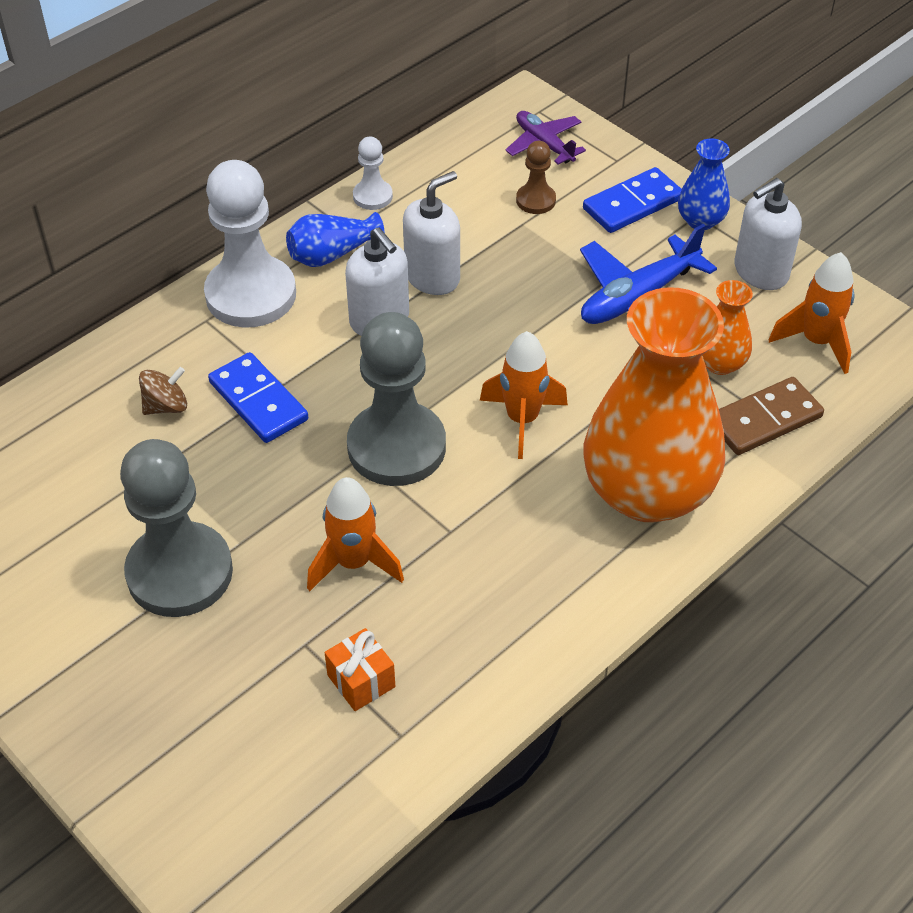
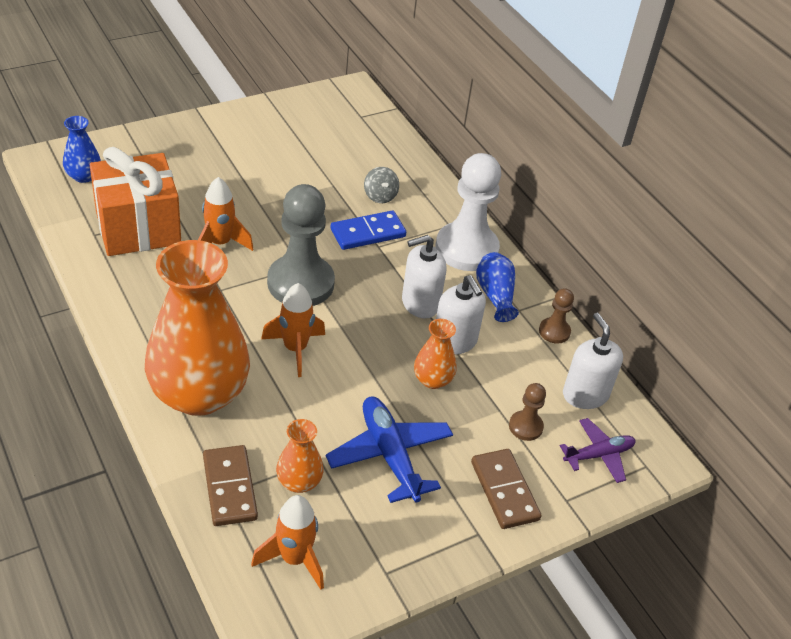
camera: 100 degrees right, 5 degrees down
(166, 406) = (380, 196): brown spinning top -> grey spinning top
(180, 572) = (251, 179): grey pawn -> none
(361, 681) = (138, 228): orange gift -> orange gift, size x2.42
(372, 196) = (554, 331): white pawn -> brown pawn
(506, 284) = (432, 380): none -> orange vase
(632, 204) = (504, 491): blue domino -> brown domino
(700, 220) = (470, 533): blue vase -> blue vase (83, 176)
(760, 272) = (391, 552): white soap dispenser -> white soap dispenser (585, 394)

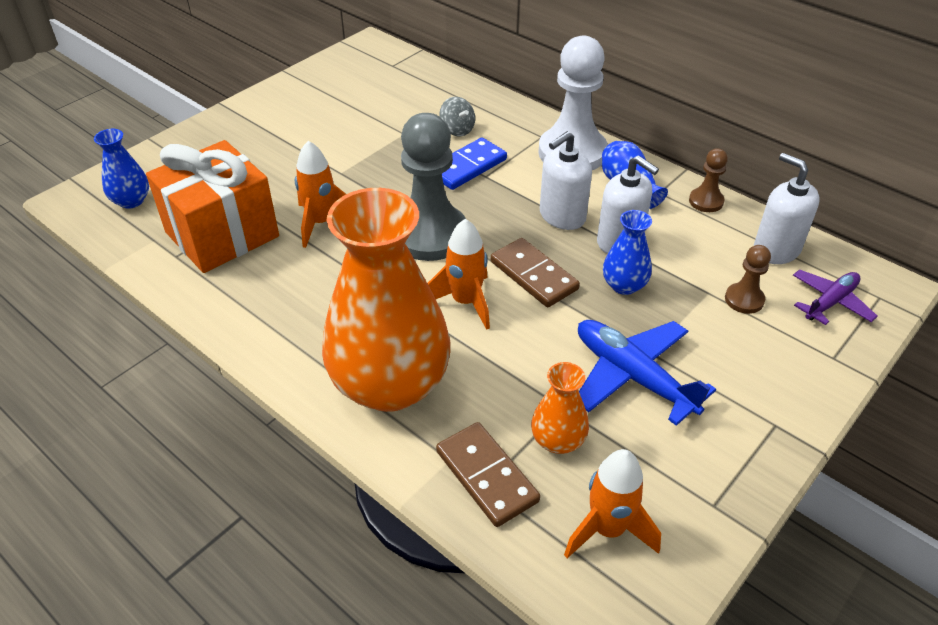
camera: 15 degrees left, 0 degrees up
(432, 380) = (624, 285): orange vase -> blue vase
(504, 491) = (770, 370): brown domino -> brown domino (534, 275)

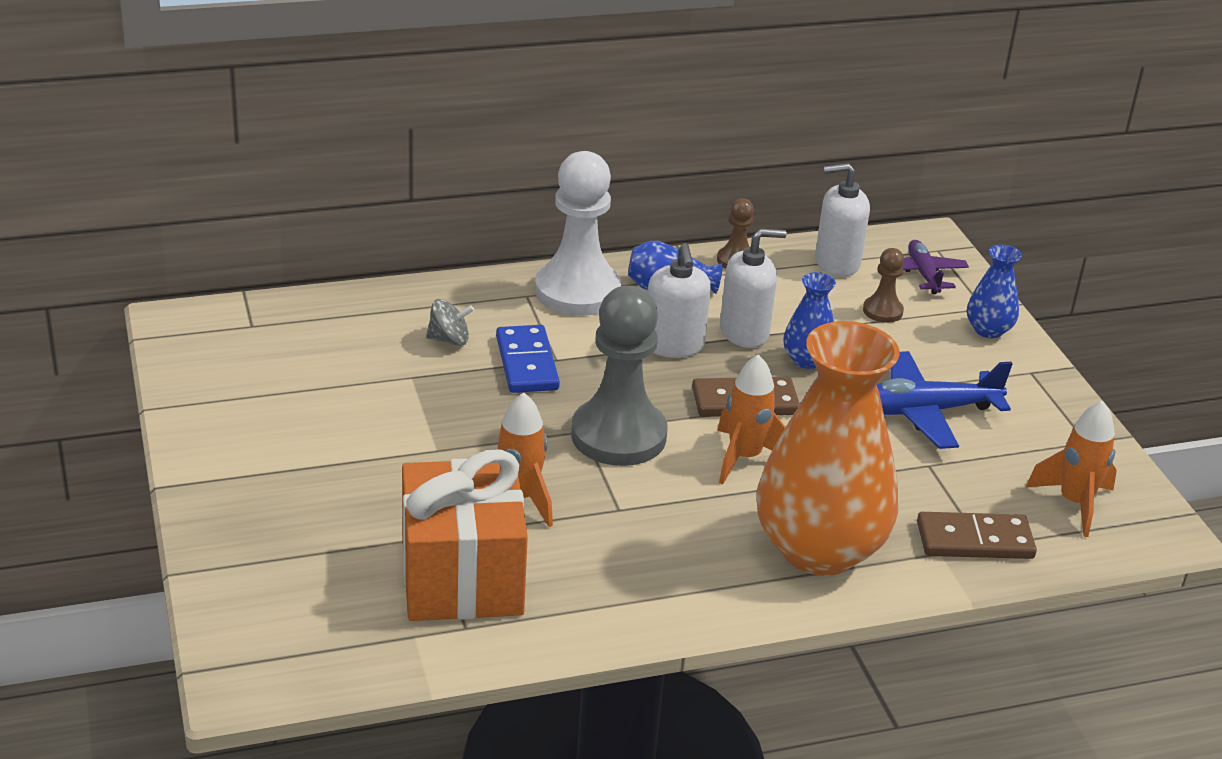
camera: 60 degrees left, 10 degrees down
(131, 201) = (307, 630): blue vase -> blue vase (988, 330)
(558, 440) = (964, 485): orange vase -> none

